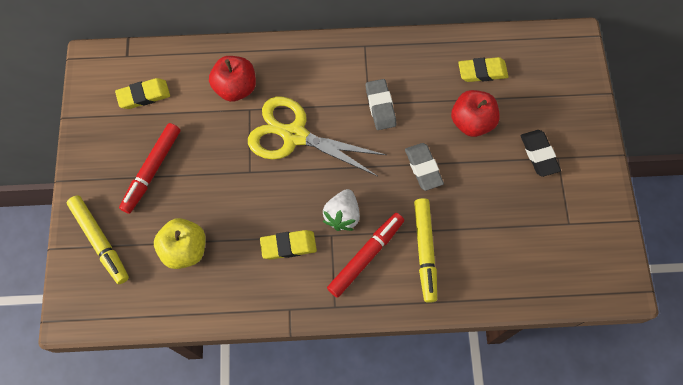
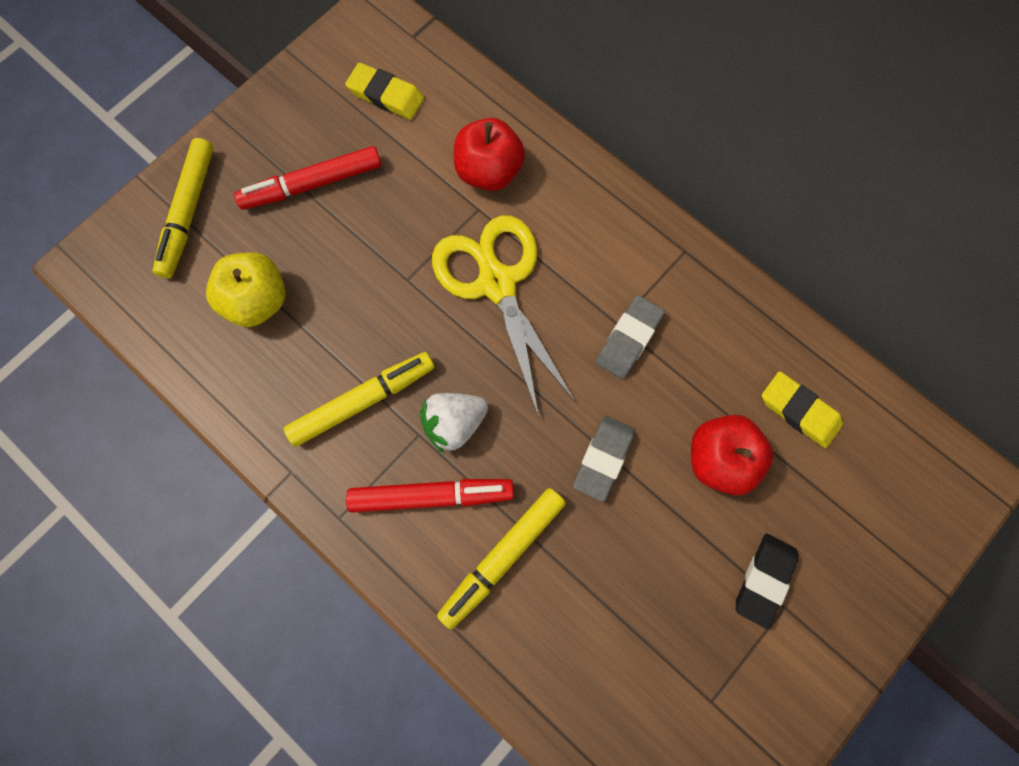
camera: 45 degrees right, 5 degrees up
(288, 246) = (362, 401): yellow eraser -> yellow marker

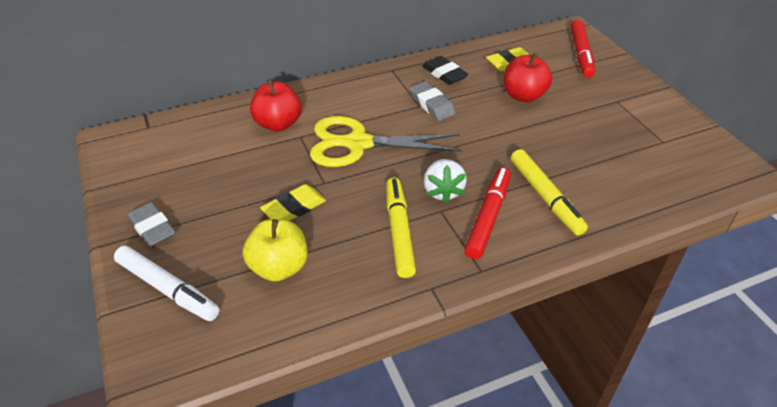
camera: 65 degrees left, 30 degrees down
(188, 213) = (168, 289): yellow marker -> white marker
(312, 184) = (211, 208): red marker -> red marker (581, 54)
(386, 95) = (178, 151): yellow eraser -> yellow eraser (294, 208)
(603, 459) = (501, 136): grey eraser -> grey eraser (152, 228)
(764, 580) = (599, 102): black eraser -> black eraser (444, 74)

